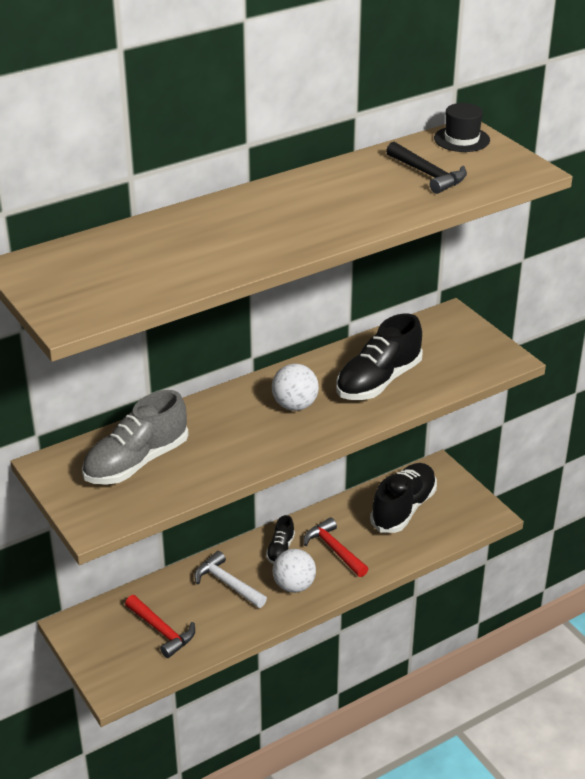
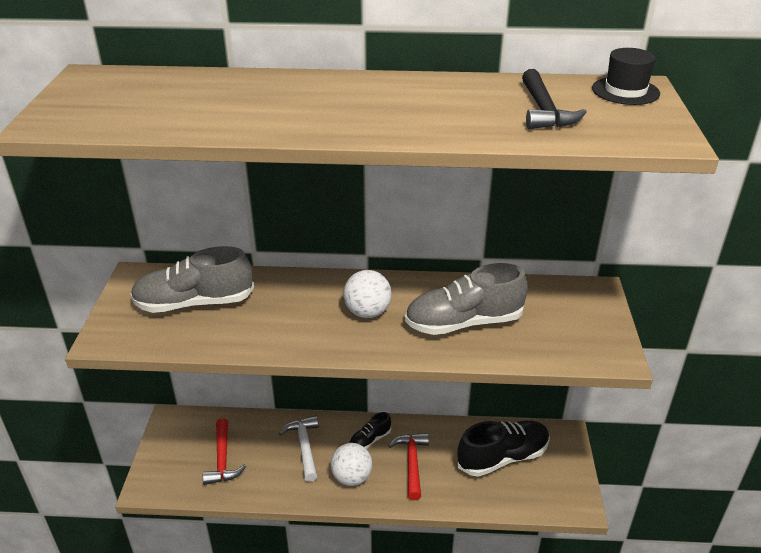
camera: 35 degrees right, 0 degrees up
(378, 381) = (464, 322): black shoe -> grey shoe

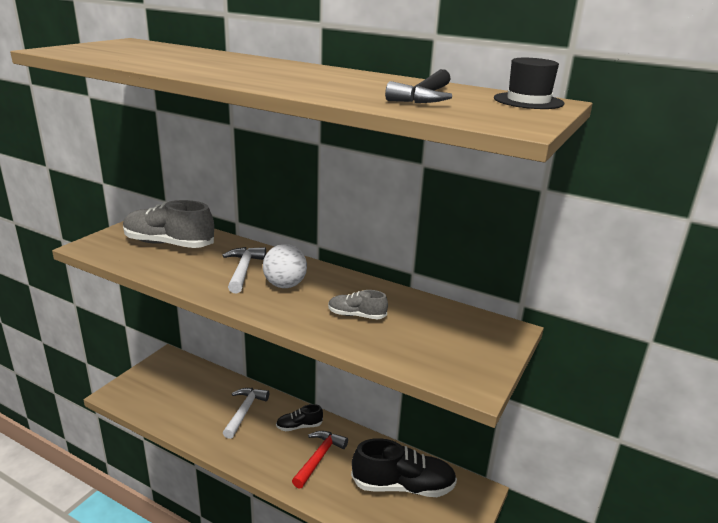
camera: 25 degrees right, 10 degrees down
(222, 459) = (179, 397): red hammer -> none
(309, 309) = (243, 270): none -> white hammer
(351, 477) = (261, 448): white ball -> none
(464, 322) = (356, 315): grey shoe -> grey shoe, size x0.50

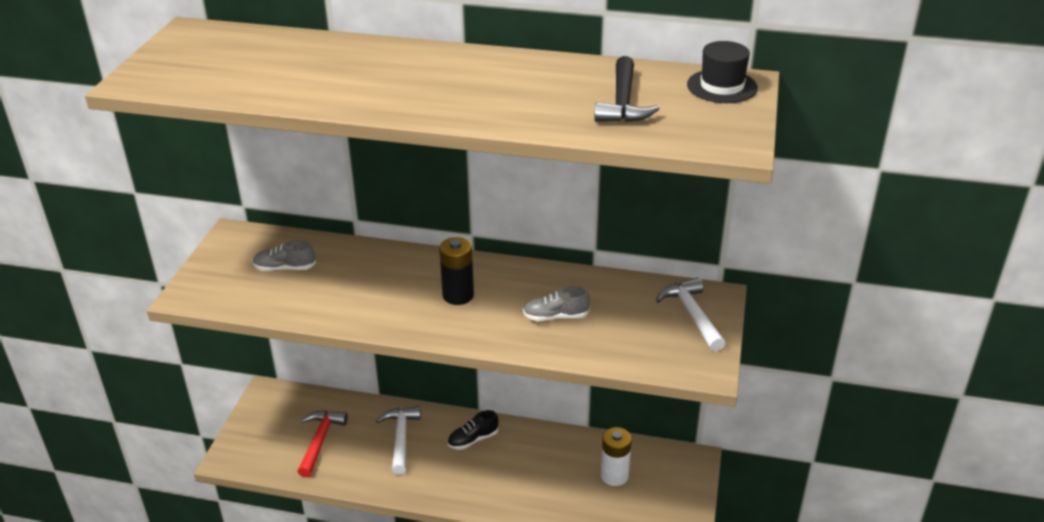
camera: 15 degrees left, 10 degrees up
(169, 244) = (284, 268): grey shoe -> grey shoe, size x0.50
(243, 270) = (399, 286): white hammer -> white hammer (692, 315)
(285, 285) = (458, 295): white ball -> black battery
(319, 458) = (512, 469): red hammer -> red hammer (320, 441)
(403, 486) = (614, 475): black shoe -> white battery

